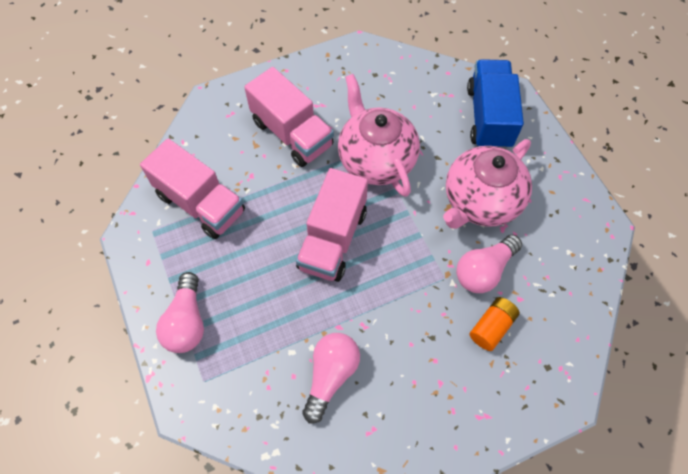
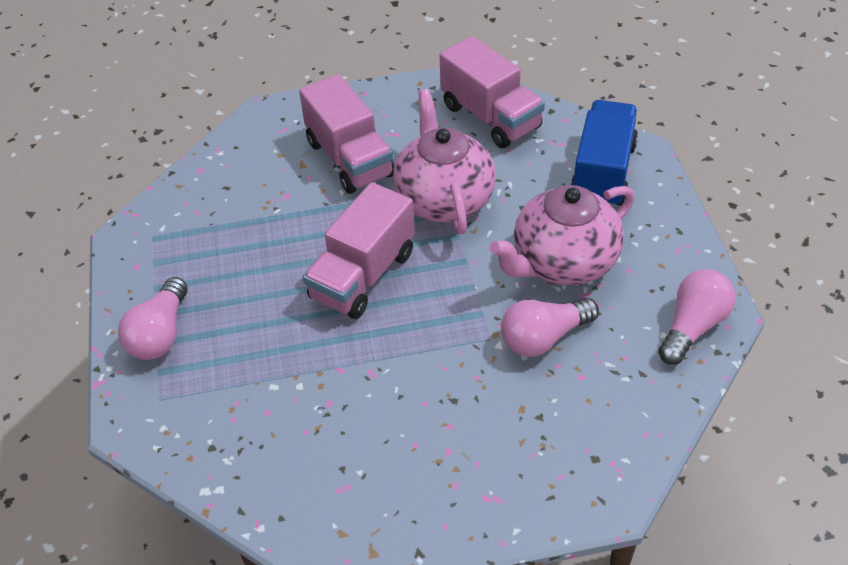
camera: 15 degrees right, 15 degrees down
(200, 203) = (217, 215): pink truck -> pink truck (490, 117)
(330, 375) = (313, 419): pink light bulb -> pink light bulb (693, 326)
(491, 327) = (534, 401): orange battery -> none

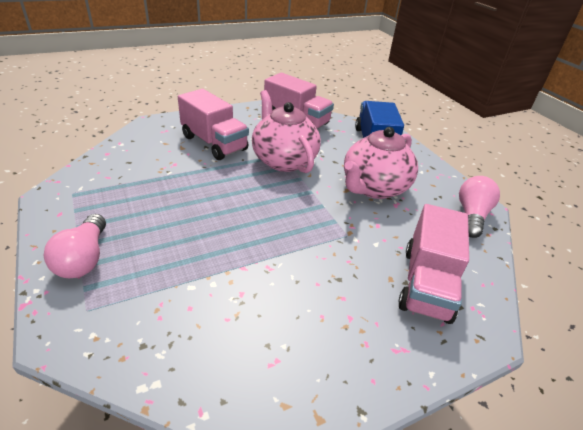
camera: 20 degrees left, 10 degrees down
(363, 275) = (242, 205): pink truck -> pink truck (426, 283)
(543, 338) = (383, 231): pink light bulb -> none

